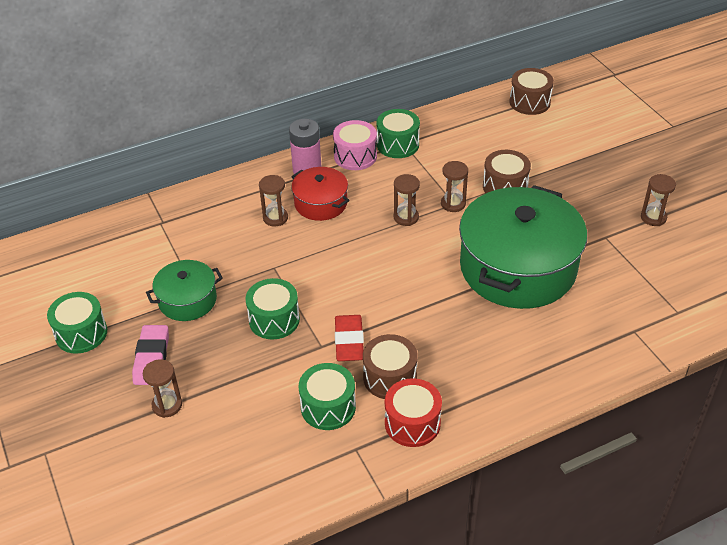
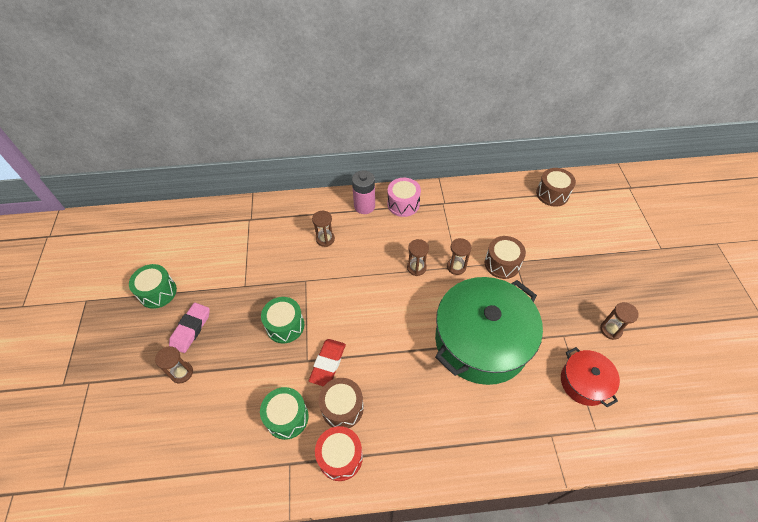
camera: 20 degrees right, 10 degrees up
(187, 300) = (236, 289): green pot -> none
(321, 203) = (361, 236): red pot -> red pot (584, 382)
(397, 144) = (438, 203): green drum -> none

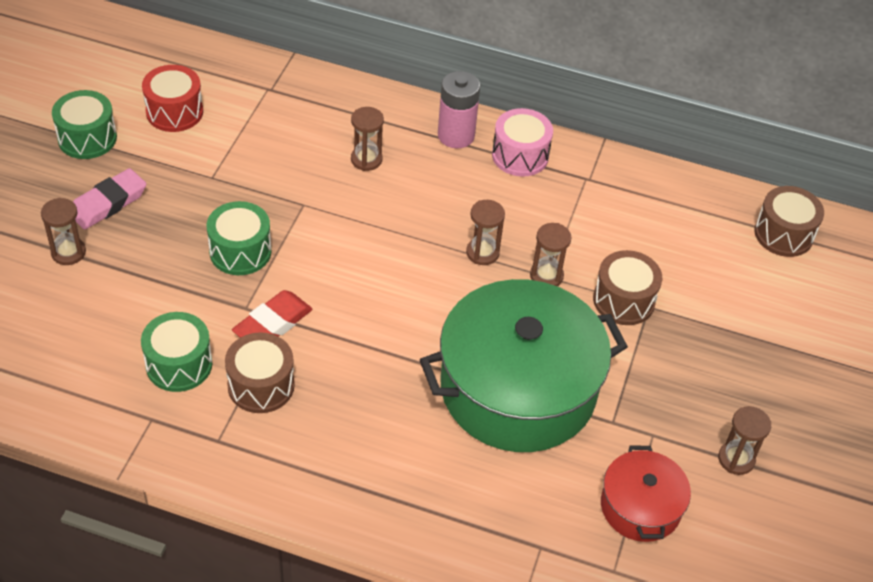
camera: 20 degrees right, 5 degrees down
(340, 457) = (223, 441): red drum -> red drum (174, 112)

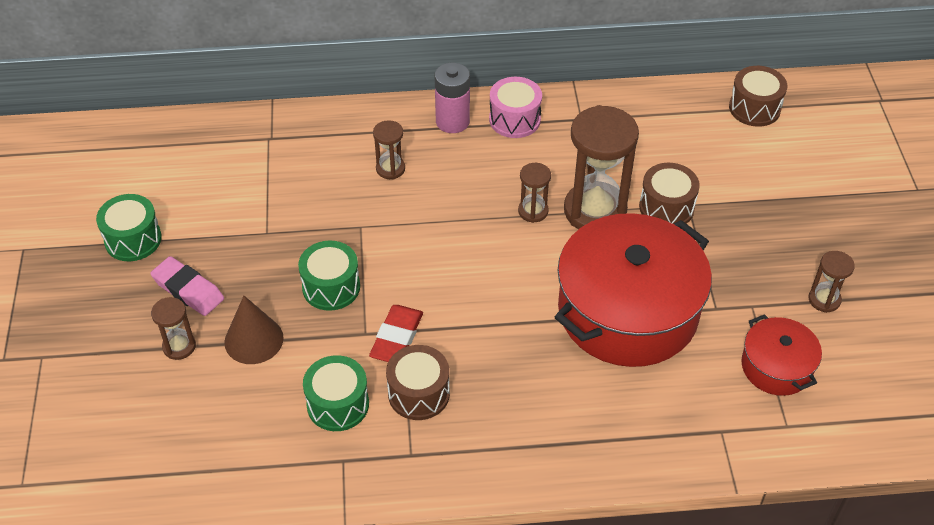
camera: 20 degrees left, 0 degrees up
(108, 203) = (188, 290): pink eraser -> pink eraser turned 75 degrees counterclockwise
(139, 273) = (254, 340): none -> brown cone
(174, 112) = (198, 188): red drum -> none
(518, 388) = (628, 311): green pot -> red pot
(546, 276) = (595, 211): brown hourglass -> brown hourglass, size x2.08

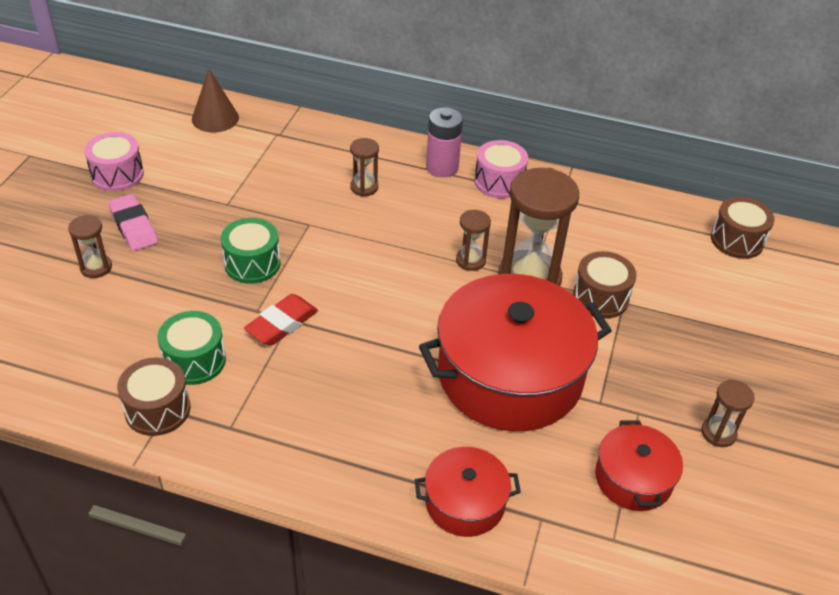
camera: 20 degrees right, 5 degrees down
(133, 239) = (117, 175): green drum -> pink drum
(254, 340) = (159, 283): brown cone -> brown cone (215, 118)
(418, 393) = (271, 377): brown drum -> brown drum (157, 409)
(652, 442) = (465, 502): none -> red pot

